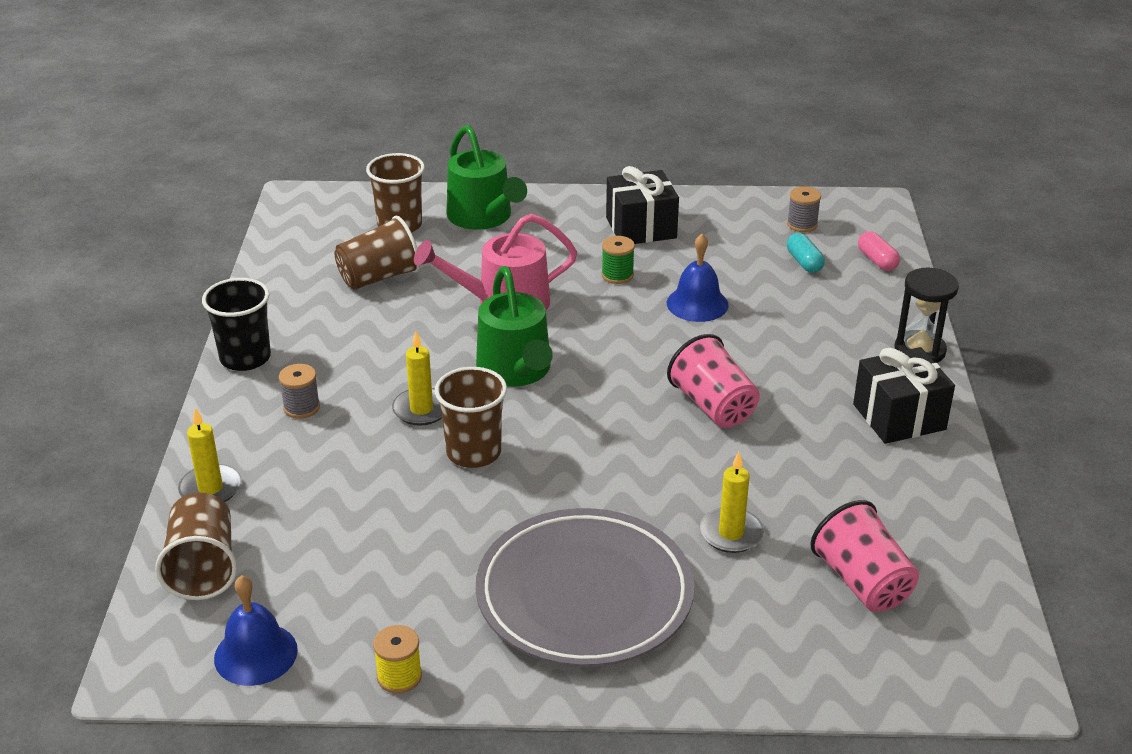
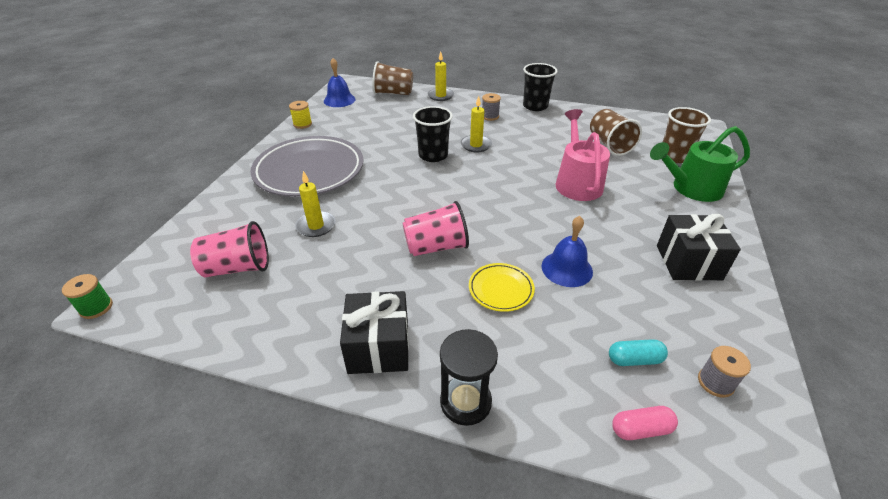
camera: 105 degrees right, 5 degrees up
(473, 452) = (433, 155): brown cup -> black cup
(516, 370) = (502, 177): green watering can -> none
(617, 275) = (611, 235): green spool -> green spool (96, 308)
(760, 346) = (501, 289): none -> yellow plate

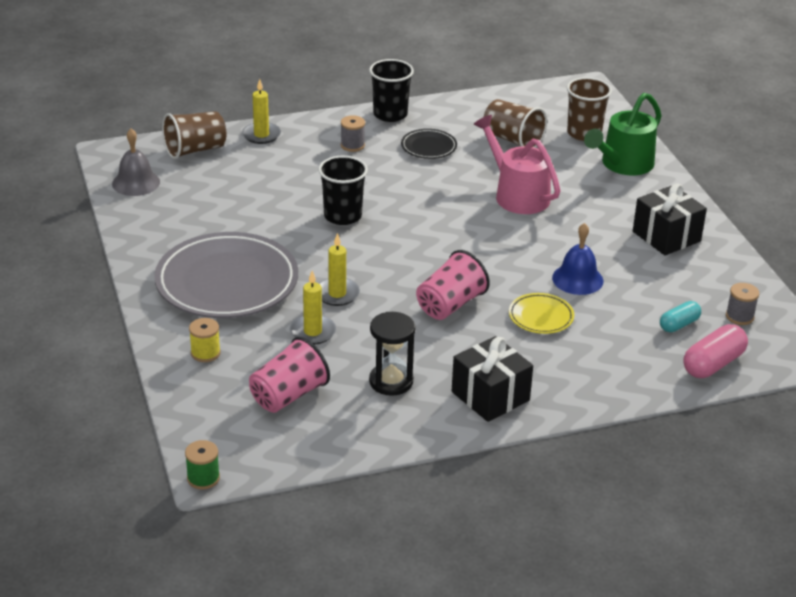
camera: 35 degrees left, 5 degrees down
(302, 124) = (135, 231): yellow spool -> yellow spool (205, 353)
(339, 100) = (136, 182): blue bell -> grey bell
(465, 402) = (590, 399): black hourglass -> black hourglass (391, 381)
(476, 145) = (375, 188): yellow candle -> yellow candle (337, 294)
(541, 132) = (428, 147): none -> black plate
(641, 429) = (713, 364): pink capsule -> pink capsule, size x1.58

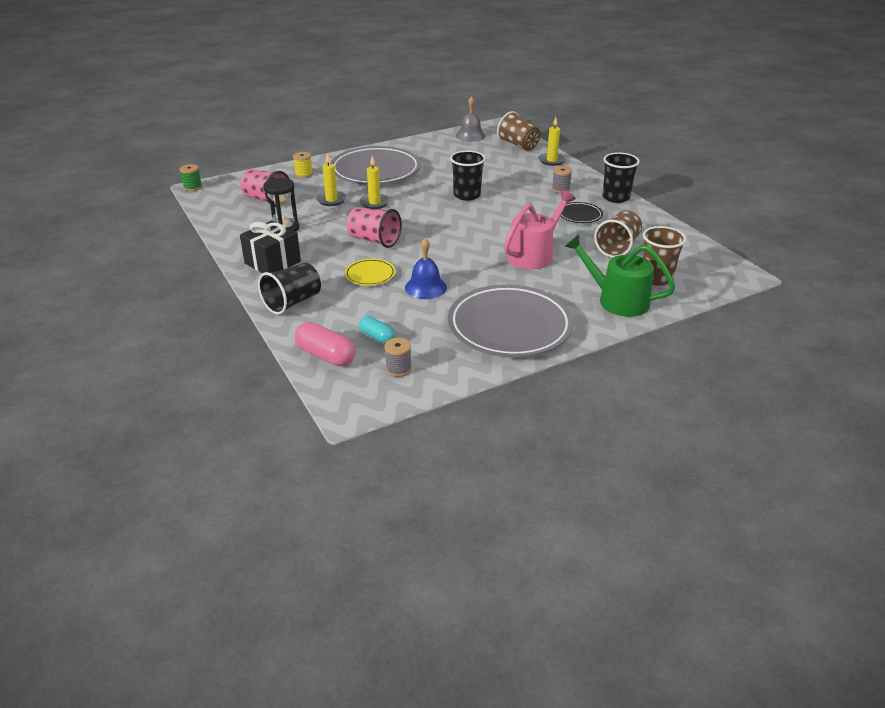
camera: 80 degrees right, 0 degrees up
(596, 383) = (292, 302): none -> black cup
(666, 236) = (509, 327): black gift -> grey plate

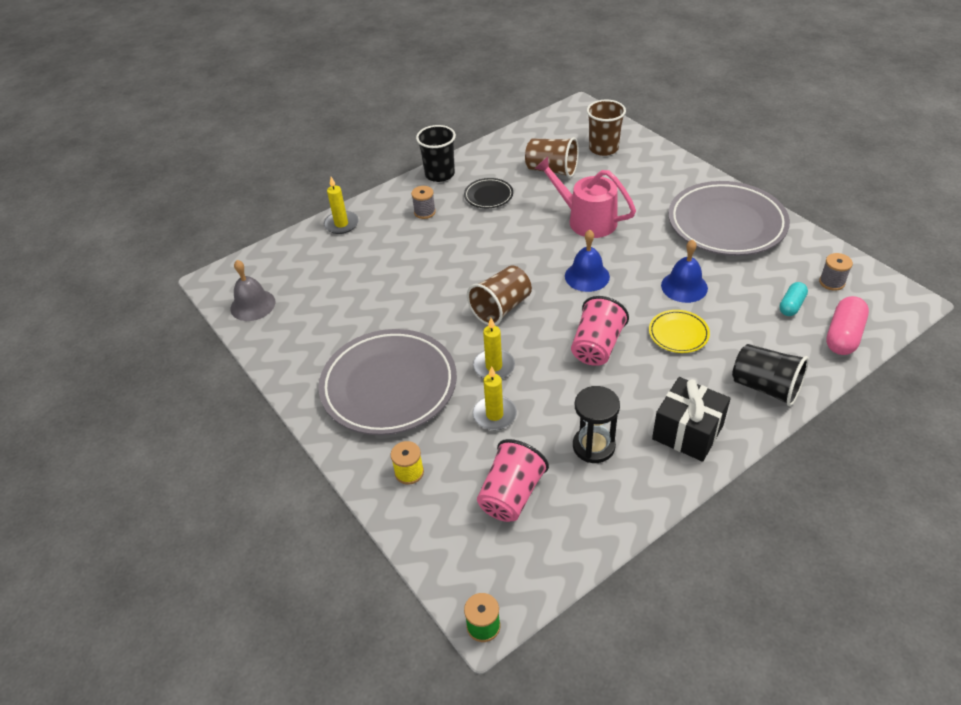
camera: 95 degrees left, 10 degrees up
(456, 246) = (587, 276): none -> blue bell
(467, 195) = (454, 284): black cup -> none
(518, 145) = (290, 256): brown cup -> brown cup (501, 308)
(617, 300) = (651, 168): green watering can -> none

